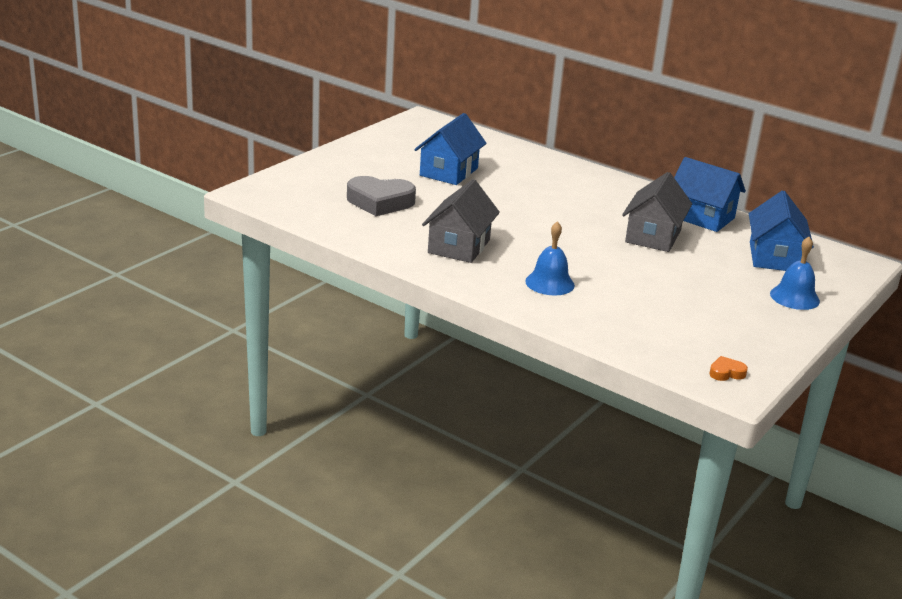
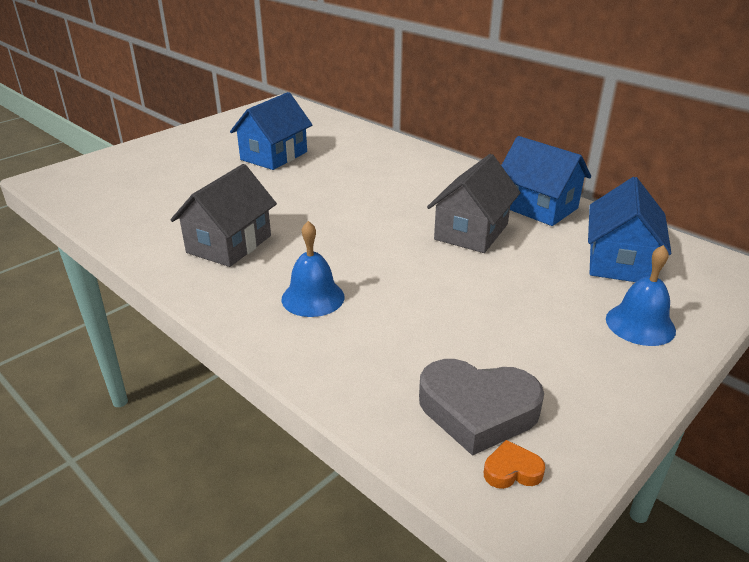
camera: 10 degrees right, 5 degrees up
(380, 202) = (176, 189): grey heart -> grey heart (477, 411)

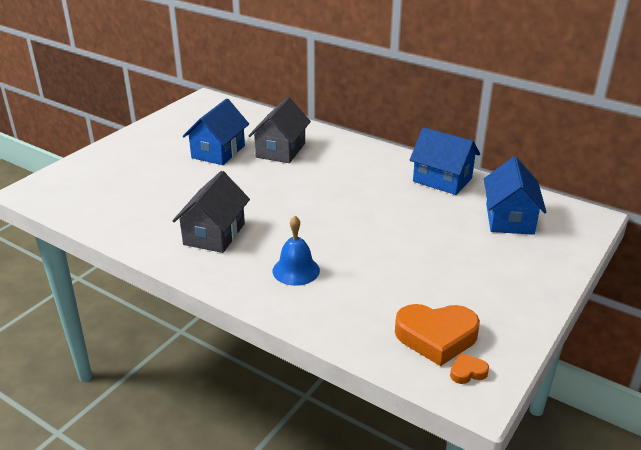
camera: 10 degrees left, 0 degrees up
(471, 232) = (397, 205): grey house -> grey house (280, 150)
(477, 411) = (436, 337): grey heart -> orange heart
(640, 324) = (531, 265): blue bell -> none

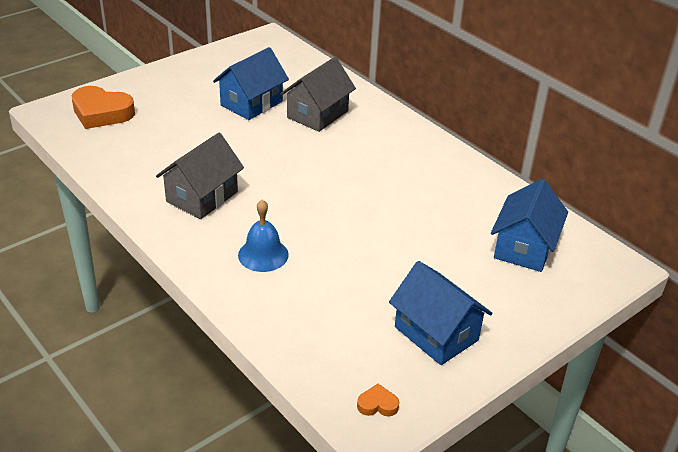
camera: 15 degrees right, 5 degrees up
(436, 337) = (366, 360): orange heart -> orange heart (101, 113)
(442, 180) = (475, 185): blue house -> blue house (436, 333)

